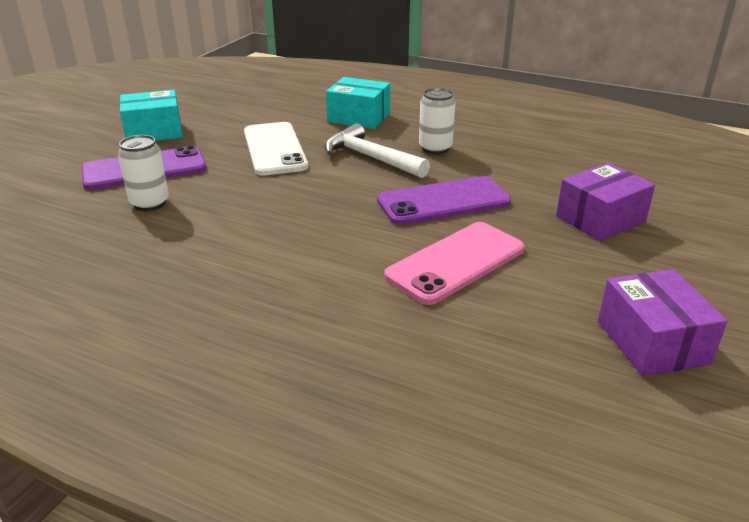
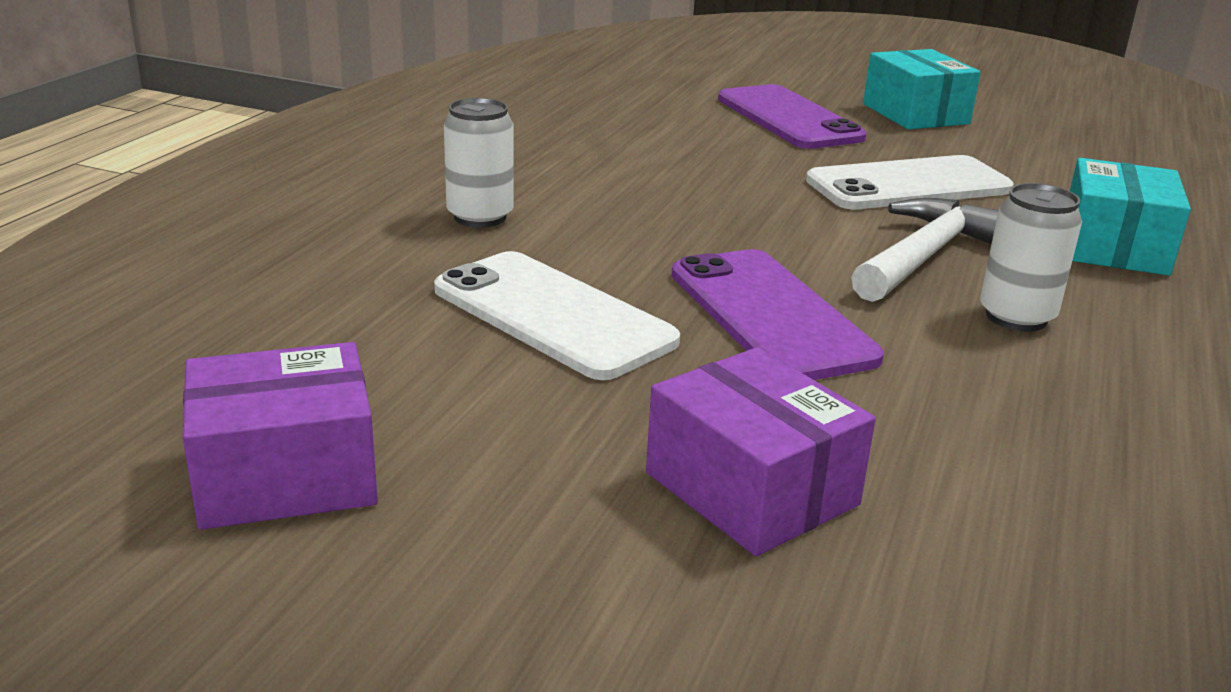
camera: 85 degrees right, 5 degrees down
(150, 203) = (692, 128): white can -> white can (480, 217)
(456, 262) = (552, 315): pink phone -> white phone

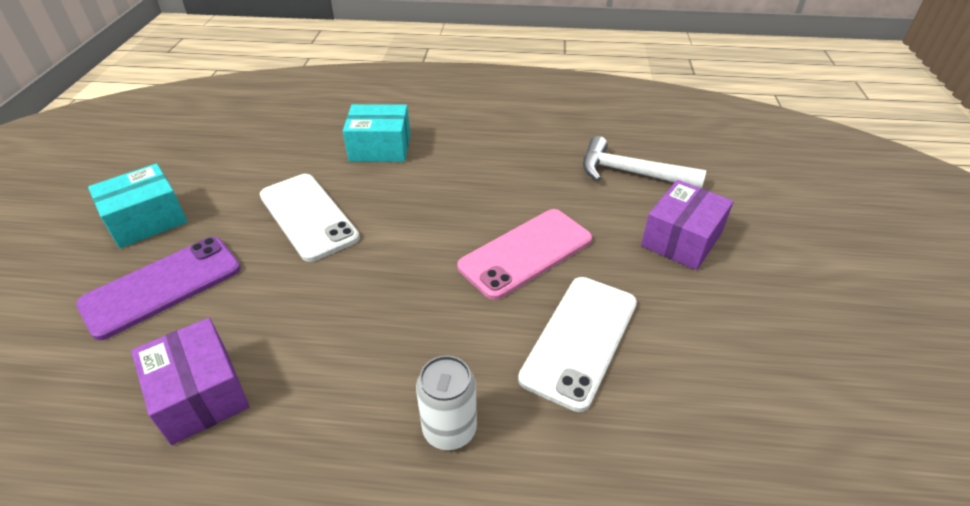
camera: 105 degrees left, 15 degrees up
(285, 475) = (806, 395): purple box -> purple box (200, 394)
(769, 315) = (526, 253): purple phone -> pink phone
(924, 256) = (421, 206): white hammer -> white hammer (631, 173)
(1016, 317) = (481, 176): white can -> none

